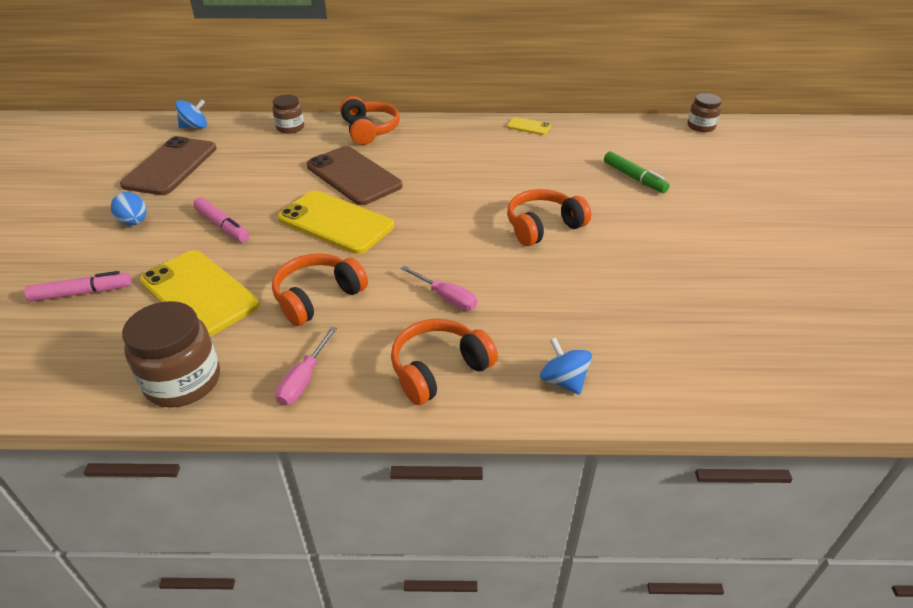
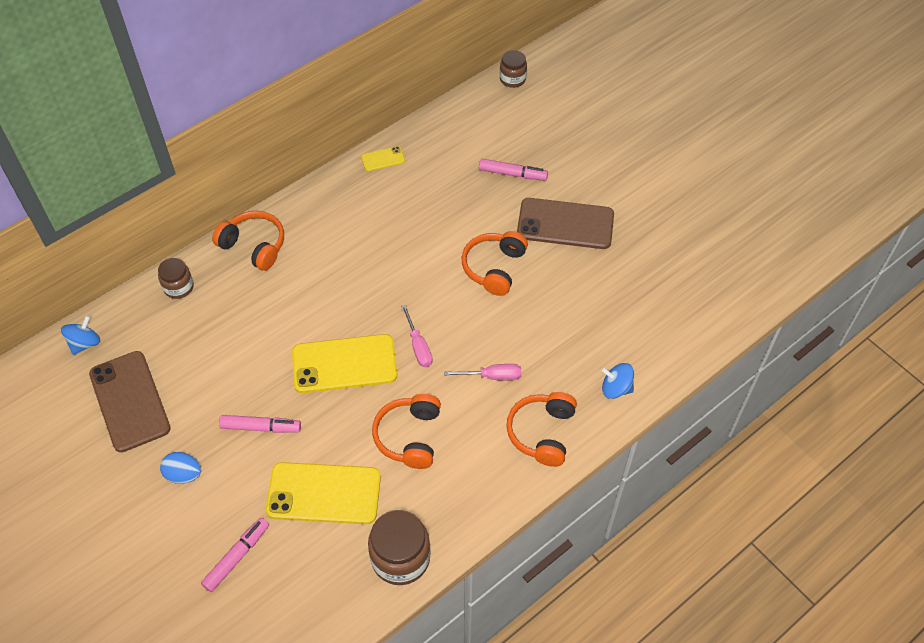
camera: 40 degrees left, 15 degrees up
(304, 380) = (472, 500): pink screwdriver -> pink screwdriver (418, 346)
(353, 176) = (302, 308): brown phone -> brown phone (565, 224)
(634, 178) = (512, 174): green marker -> pink marker

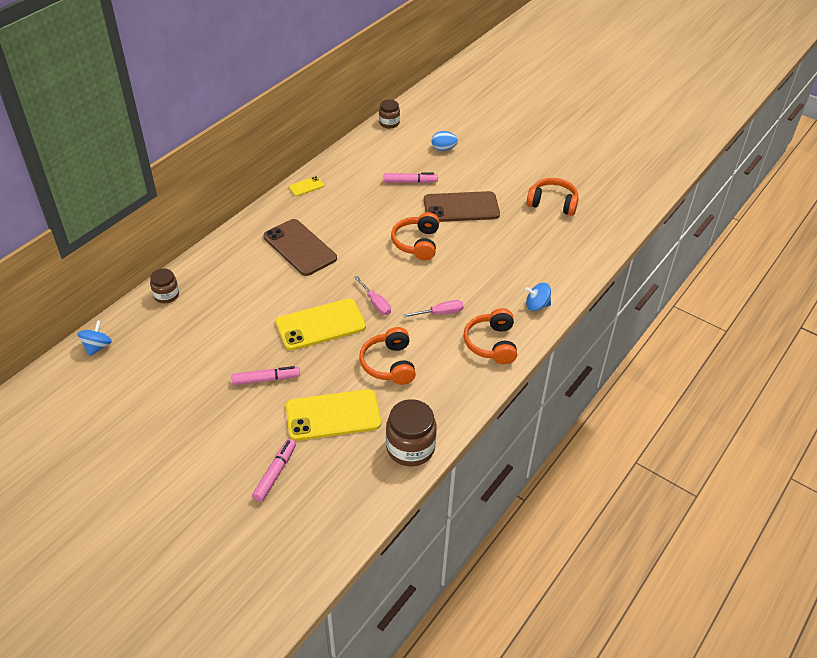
camera: 15 degrees left, 10 degrees down
(129, 401) = (148, 380): brown phone -> brown phone (299, 248)
(184, 474) = (211, 423): blue egg -> blue egg (443, 149)
(254, 246) = (221, 258): orange headphones -> orange headphones (552, 203)

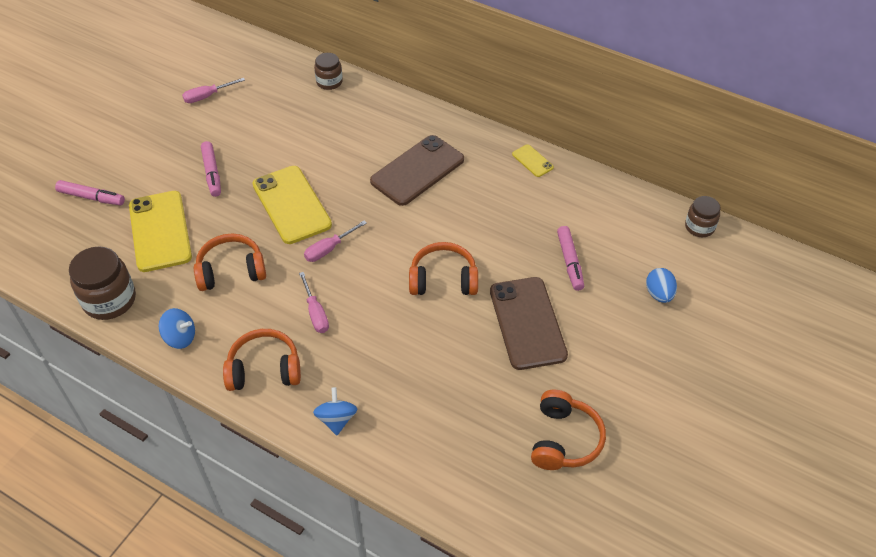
camera: 85 degrees right, 5 degrees up
(97, 346) = (257, 52): blue spinning top -> blue spinning top (180, 337)
(152, 385) = (207, 96): none -> pink screwdriver

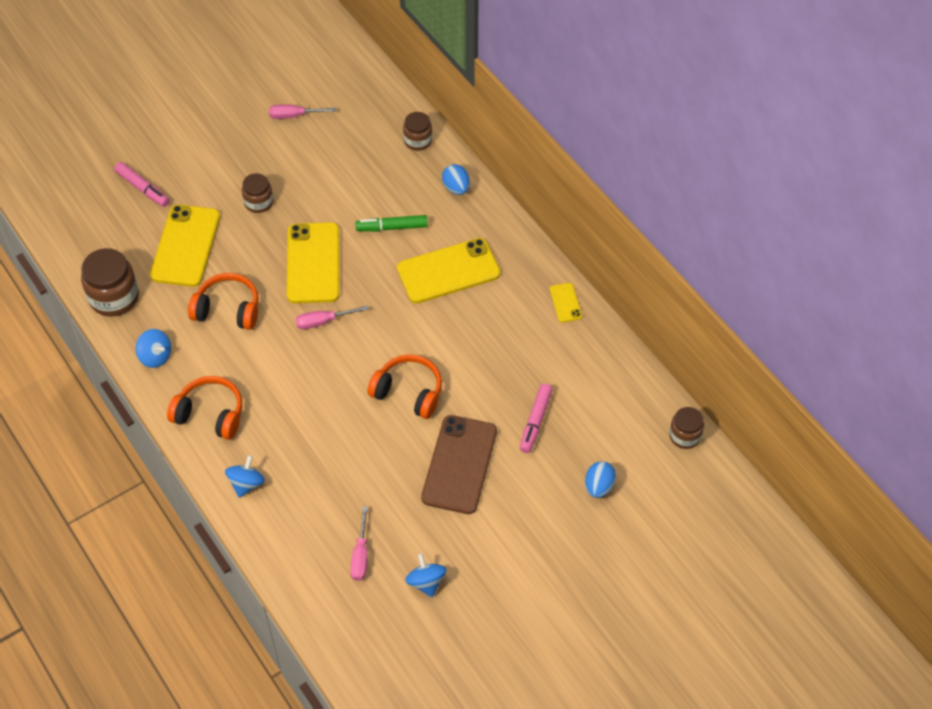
camera: 25 degrees right, 5 degrees up
(212, 173) = (258, 202): pink marker -> brown jar
(315, 313) = (279, 379): pink screwdriver -> pink screwdriver (360, 555)
(346, 153) = (392, 227): none -> green marker
(384, 106) = (456, 188): none -> blue egg
(417, 170) = (448, 271): brown phone -> yellow phone
(564, 439) = (426, 582): orange headphones -> blue spinning top

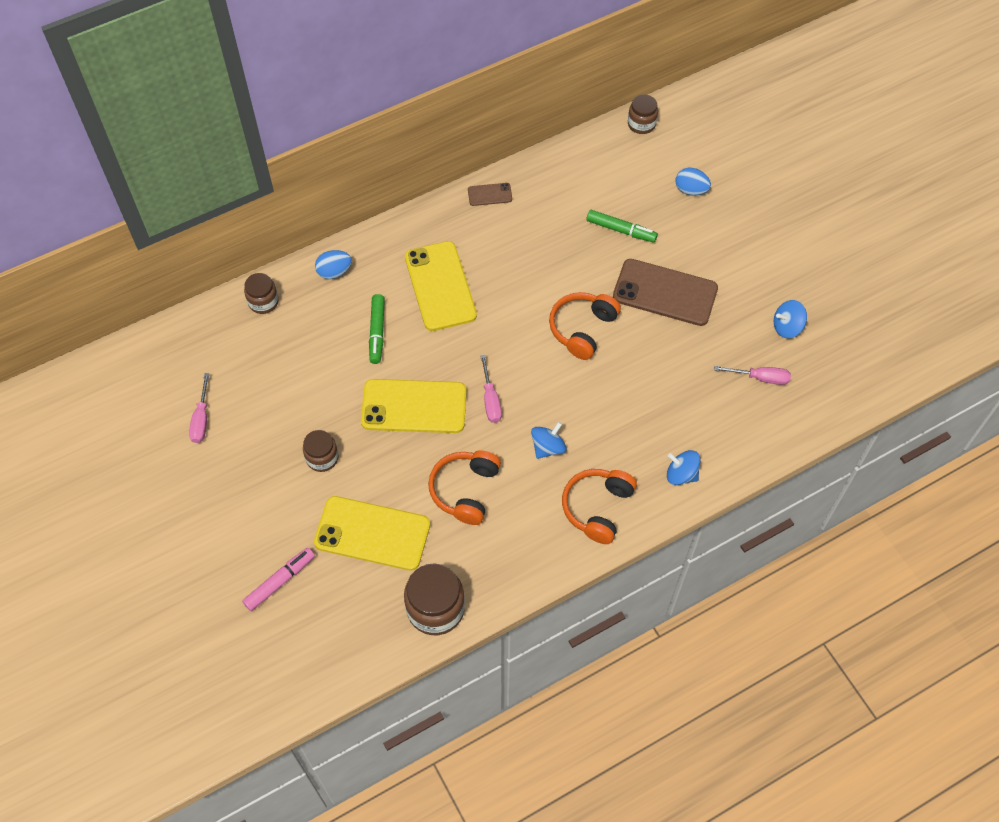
camera: 85 degrees left, 5 degrees up
(155, 356) = (520, 563): blue spinning top -> blue spinning top (548, 447)
(535, 421) = (621, 230): pink marker -> green marker
(565, 303) = (490, 194): yellow phone -> brown phone

